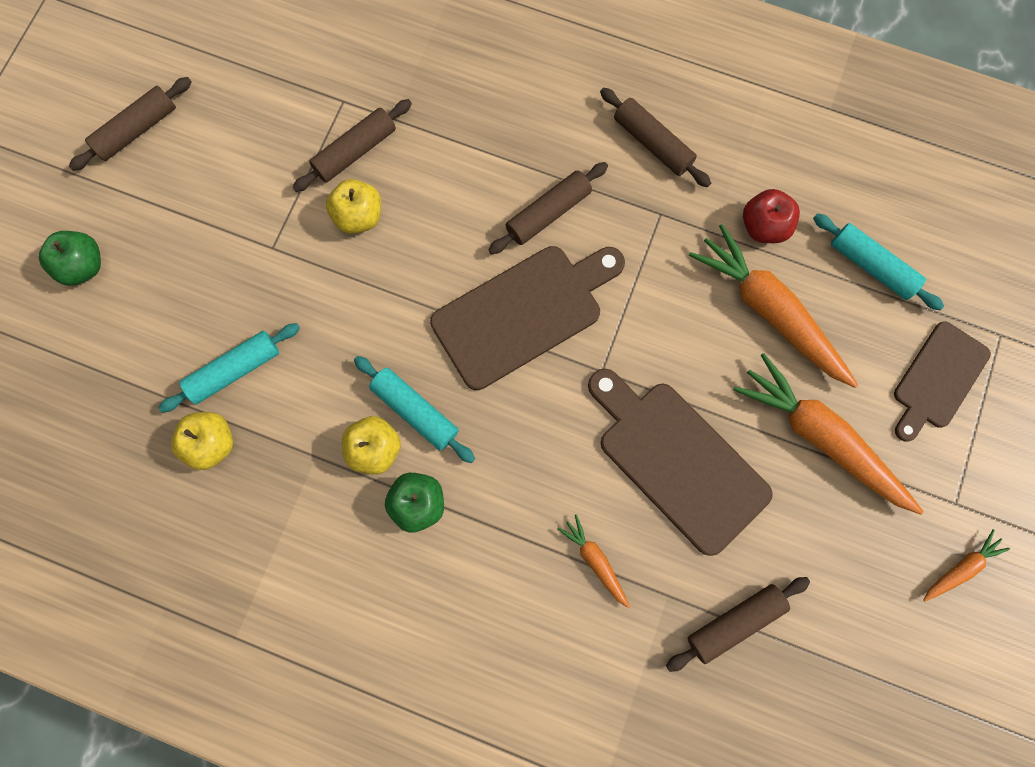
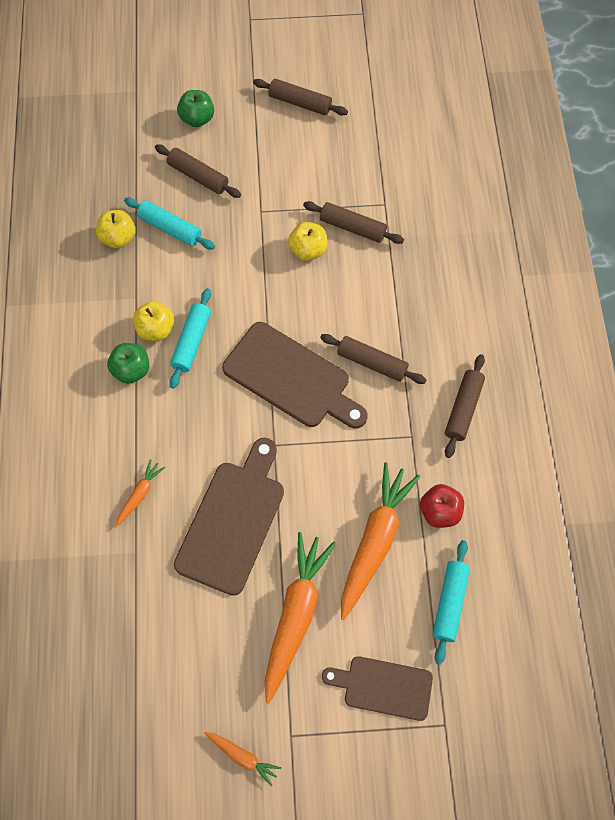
camera: 65 degrees right, 10 degrees down
(734, 622) = (135, 604): brown rolling pin -> brown rolling pin (198, 176)

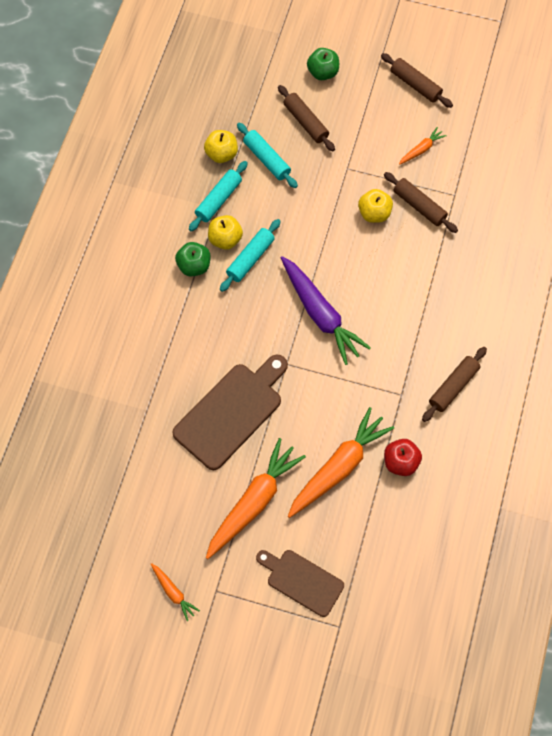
camera: 20 degrees right, 0 degrees up
(140, 494) = (166, 367): orange carrot -> orange carrot (421, 149)
(291, 378) = (320, 314): brown cutting board -> purple carrot
(372, 363) = (392, 324): brown rolling pin -> none
(450, 603) = (380, 536): turquoise rolling pin -> turquoise rolling pin (218, 200)

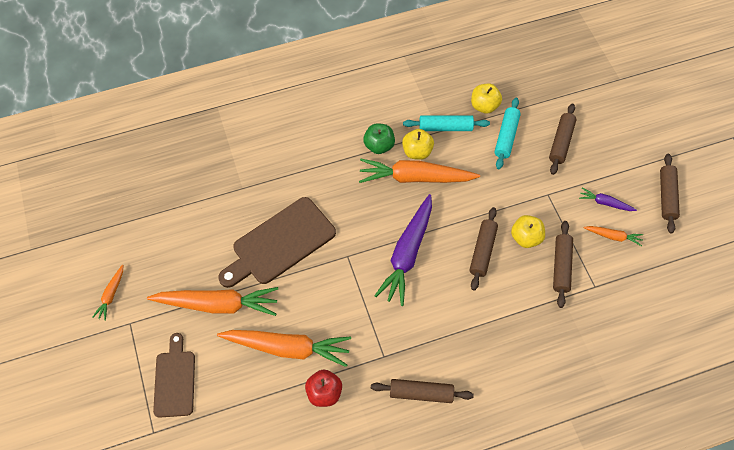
camera: 55 degrees right, 5 degrees down
(231, 412) = (280, 243): brown cutting board -> brown cutting board turned 135 degrees clockwise
(250, 259) = (415, 178): turquoise rolling pin -> orange carrot
(323, 72) = (614, 127): green apple -> none
(362, 254) = (482, 251): none -> brown rolling pin
(387, 133) = (605, 203): none -> purple carrot

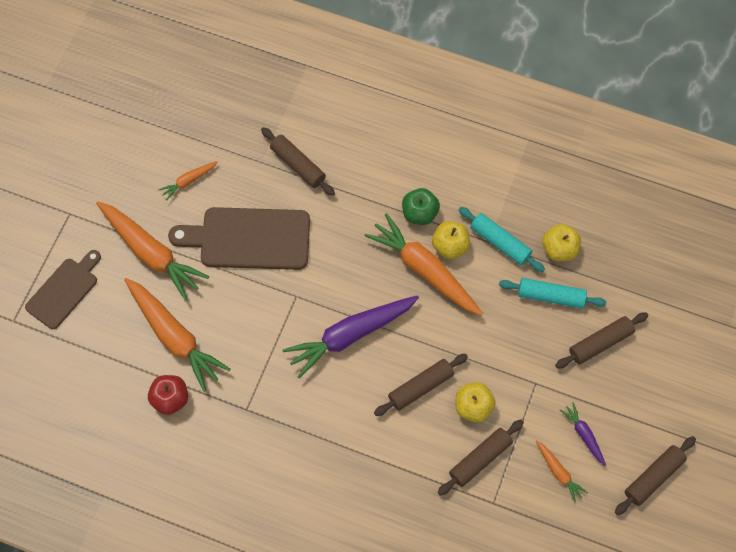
camera: 40 degrees right, 5 degrees up
(111, 295) = (75, 177): orange carrot -> orange carrot (188, 181)
(421, 393) = (248, 466): brown rolling pin -> brown rolling pin (298, 165)
(506, 137) = (551, 296): turquoise rolling pin -> turquoise rolling pin turned 45 degrees clockwise

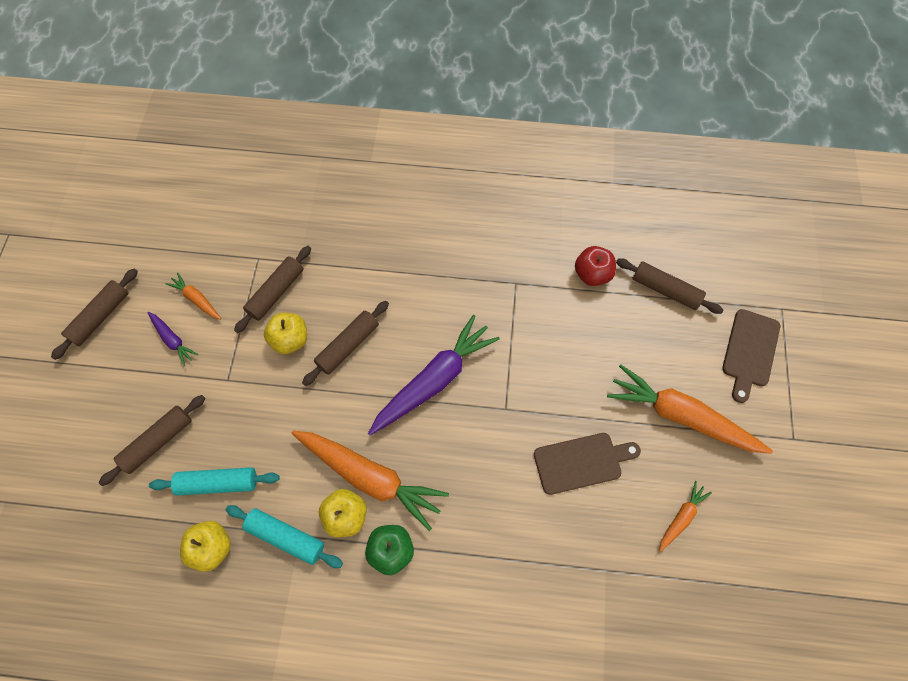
camera: 165 degrees right, 0 degrees up
(175, 337) = (614, 333): orange carrot -> none
(249, 239) = (581, 462): brown cutting board -> brown cutting board, size x0.63
(298, 165) = (559, 578): brown rolling pin -> brown rolling pin (665, 290)

